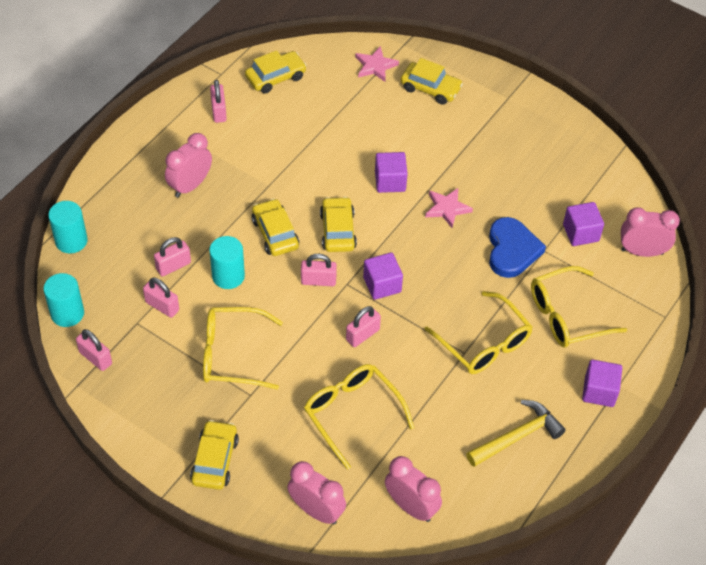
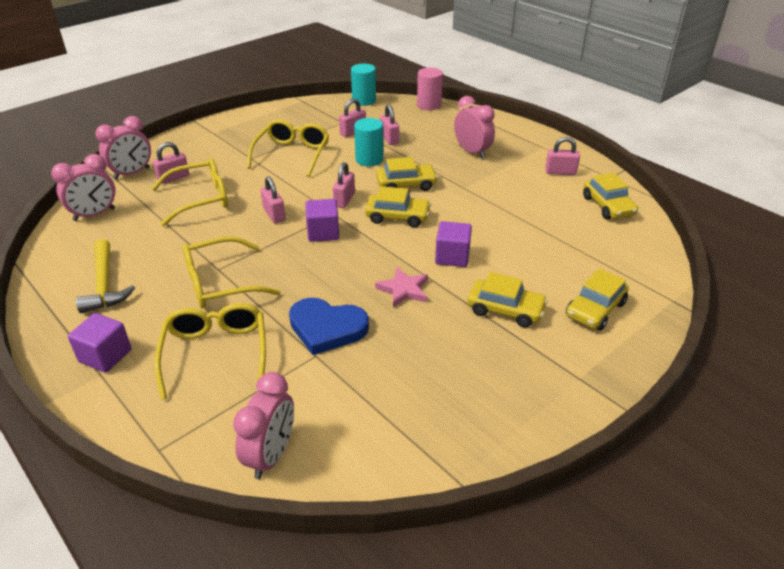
camera: 105 degrees right, 15 degrees down
(71, 241) = (429, 105): turquoise cylinder -> pink cylinder
(95, 358) = (321, 107): pink padlock -> pink padlock (173, 178)
(215, 460) = (207, 140): yellow car -> yellow car (505, 310)
(375, 66) = (631, 272): pink star -> none
(580, 233) = (328, 396): purple cube -> none

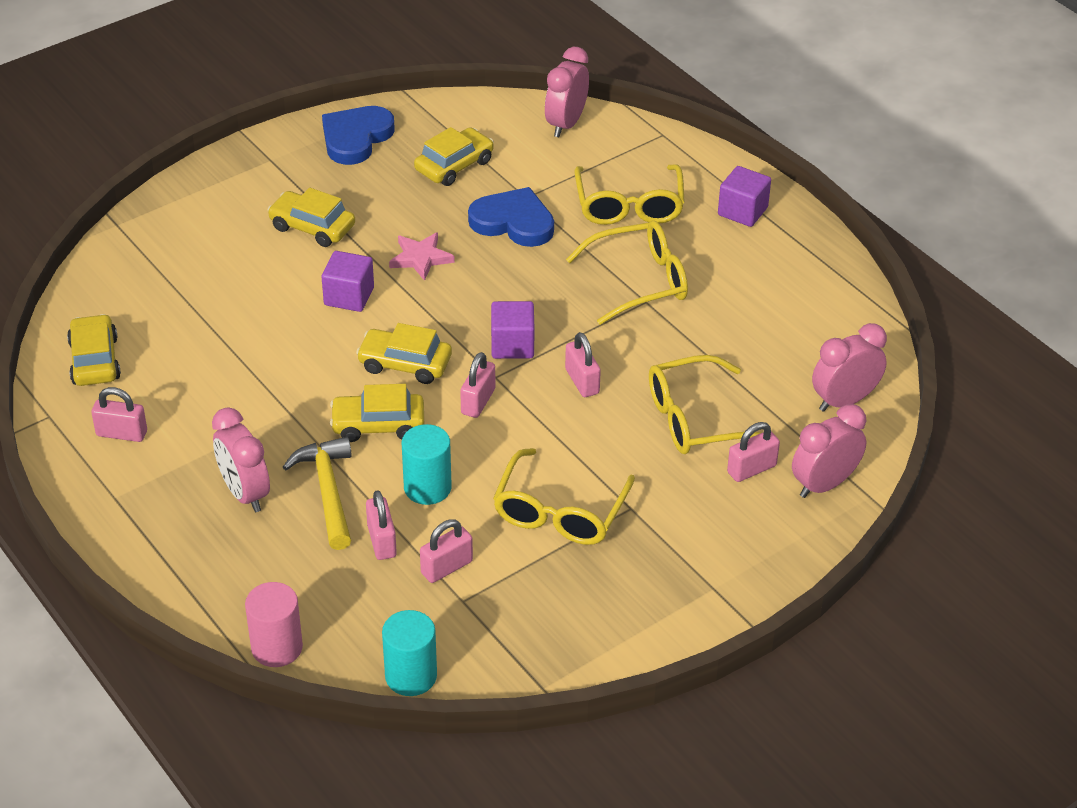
camera: 175 degrees left, 5 degrees up
(105, 285) = (779, 290): yellow hammer -> yellow hammer (327, 491)
(504, 413) = (356, 138): none -> blue heart
(595, 309) = (212, 220): yellow car -> yellow car (454, 165)

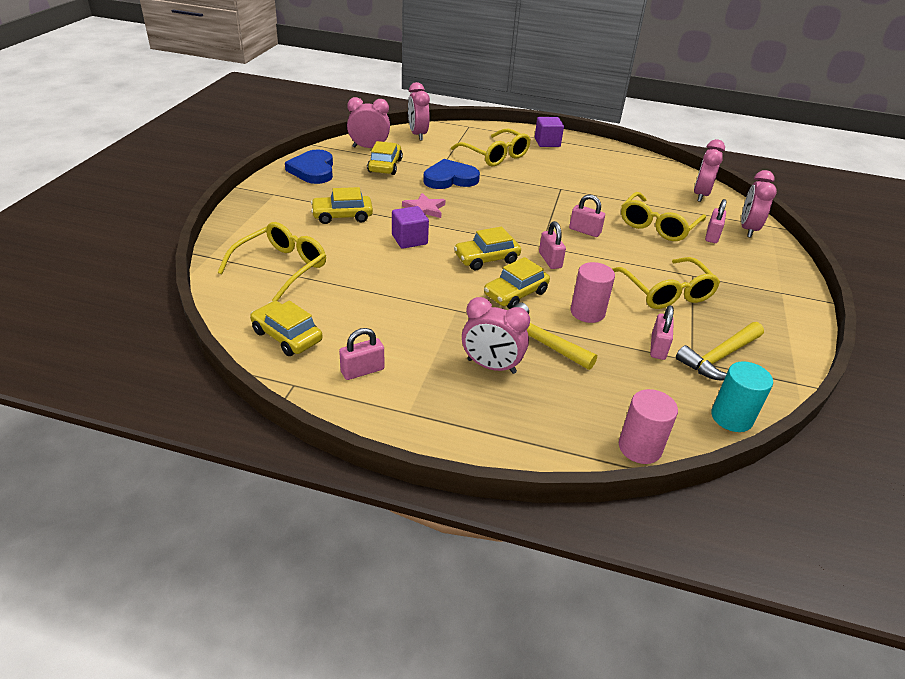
camera: 40 degrees left, 5 degrees down
(382, 541) = (605, 352): pink padlock -> none
(427, 488) = (587, 312): turquoise cylinder -> pink cylinder
(470, 124) = (369, 148): none -> pink clock
(499, 615) = (719, 357): none -> yellow hammer
(512, 345) = (528, 229): purple cube -> none
(639, 281) = (546, 182): yellow glasses -> yellow glasses (281, 267)

